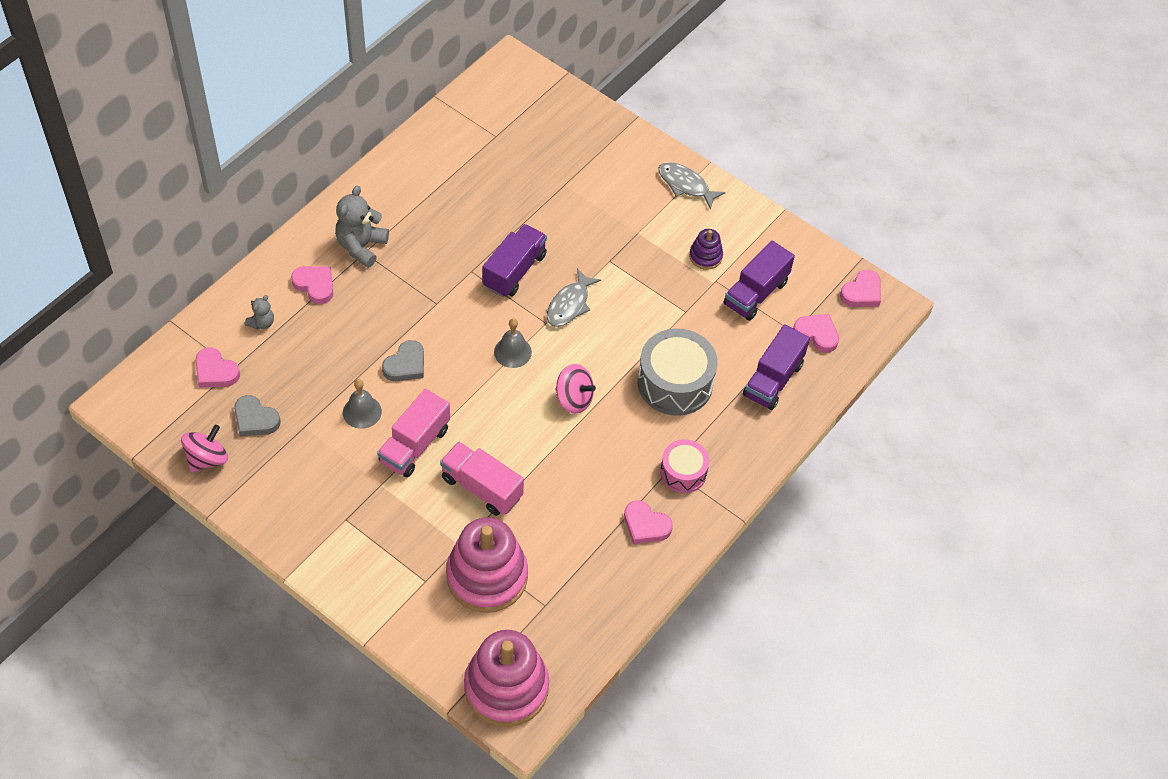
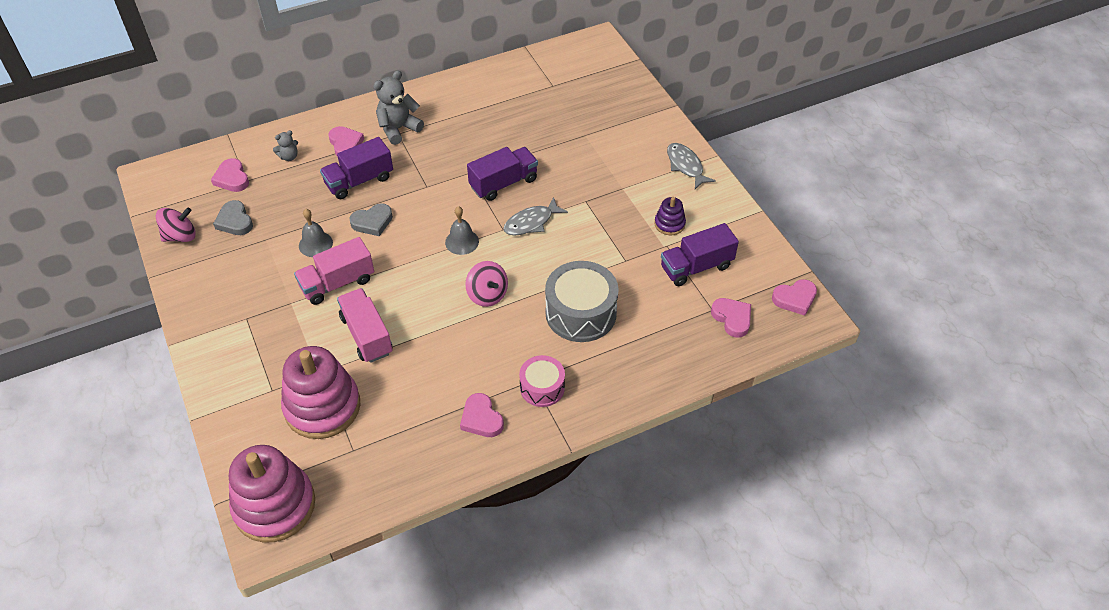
camera: 30 degrees right, 5 degrees down
(773, 380) = (669, 341): purple truck -> purple truck (359, 181)

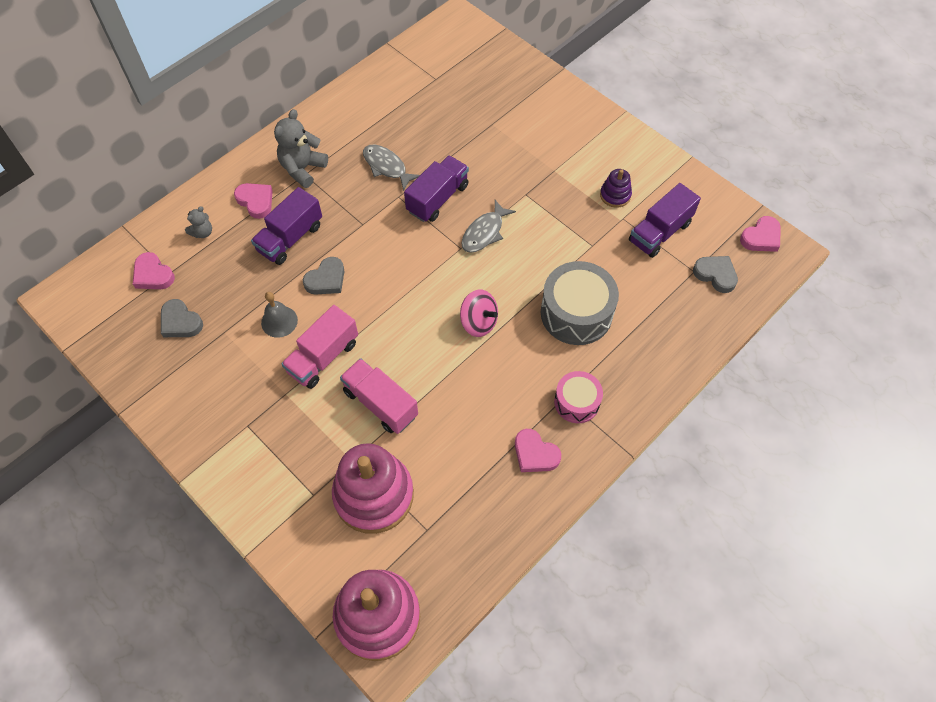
camera: 20 degrees left, 10 degrees up
(180, 236) = (129, 357): pink spinning top -> none
(462, 241) = (426, 273): grey bell -> none
(686, 166) = (602, 130): grey fish -> grey fish (387, 167)
(732, 318) = (715, 275): pink heart -> grey heart

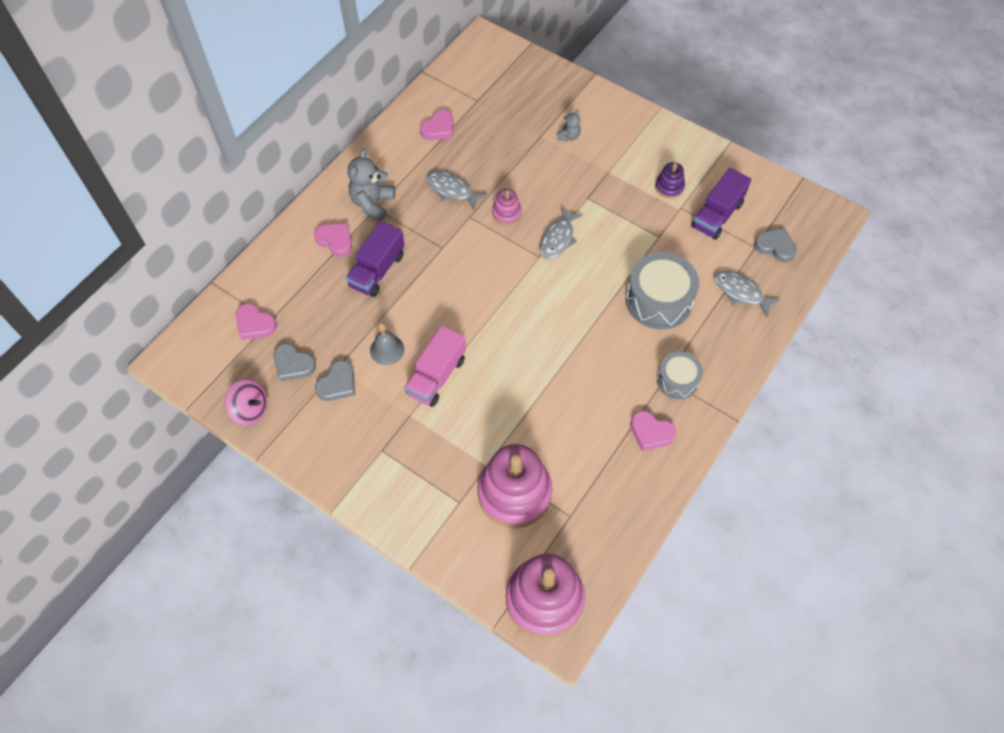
camera: 10 degrees left, 0 degrees up
(202, 232) = (292, 277): grey teddy bear -> grey teddy bear (569, 136)
(326, 279) = (421, 304): grey heart -> grey heart (337, 384)
(380, 403) = (500, 410): pink truck -> none
(437, 198) = (507, 213): purple truck -> pink stacking toy
(478, 322) = (572, 322): pink spinning top -> pink spinning top (250, 410)
(576, 402) = (677, 380): pink drum -> grey drum
(667, 318) = (740, 292): none -> grey fish
(761, 237) = (808, 207): pink heart -> pink heart (439, 128)

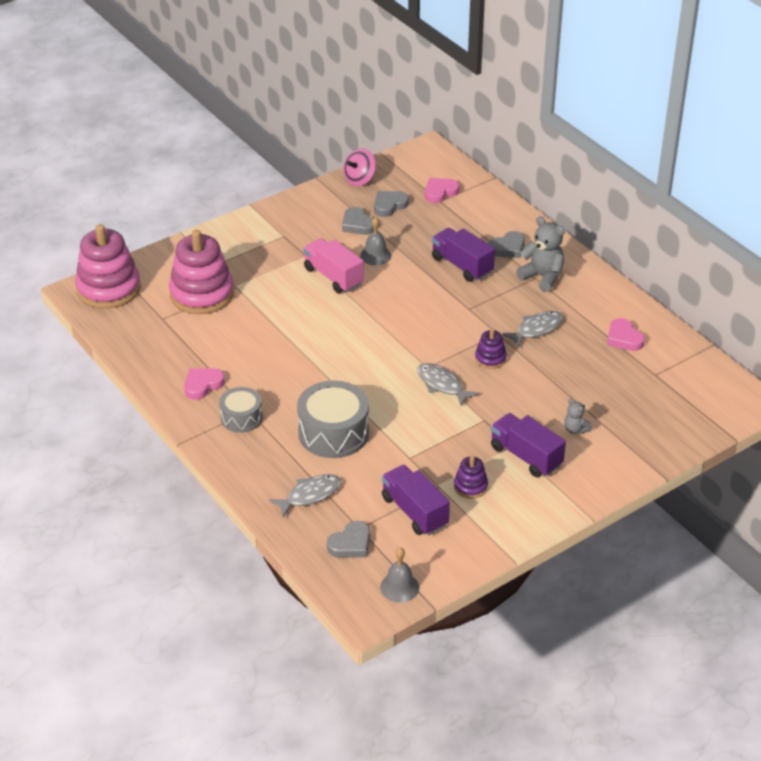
camera: 110 degrees right, 20 degrees down
(335, 240) = (508, 248): pink heart -> grey heart
(507, 213) = (490, 358): pink stacking toy -> purple stacking toy
(616, 160) = (526, 456): none -> purple truck
(798, 202) = (399, 587): none -> grey bell

